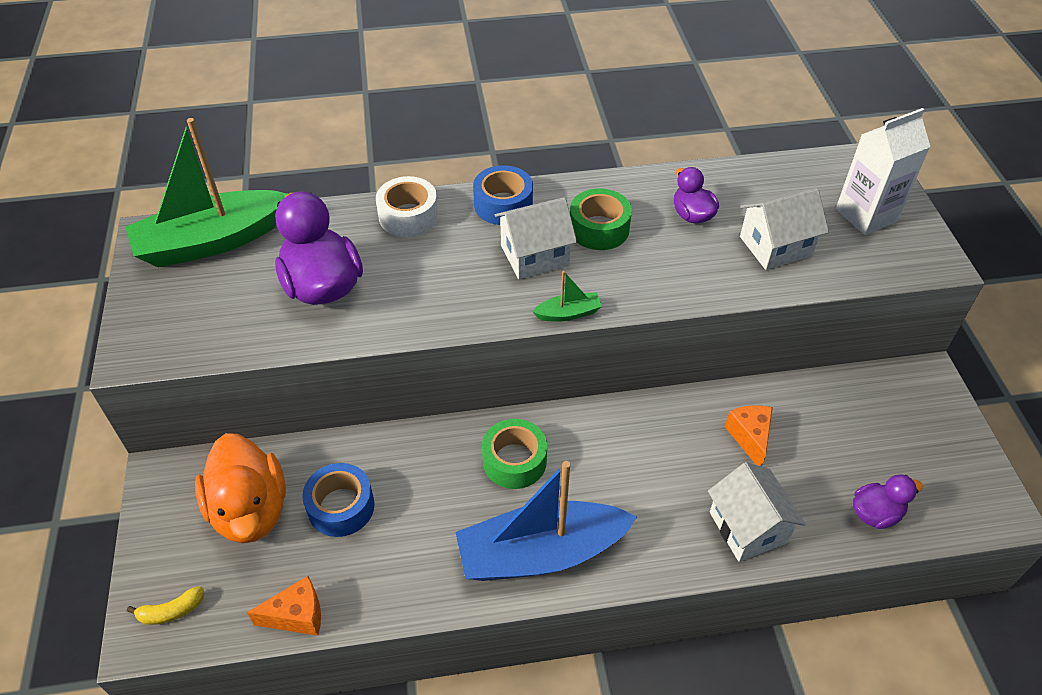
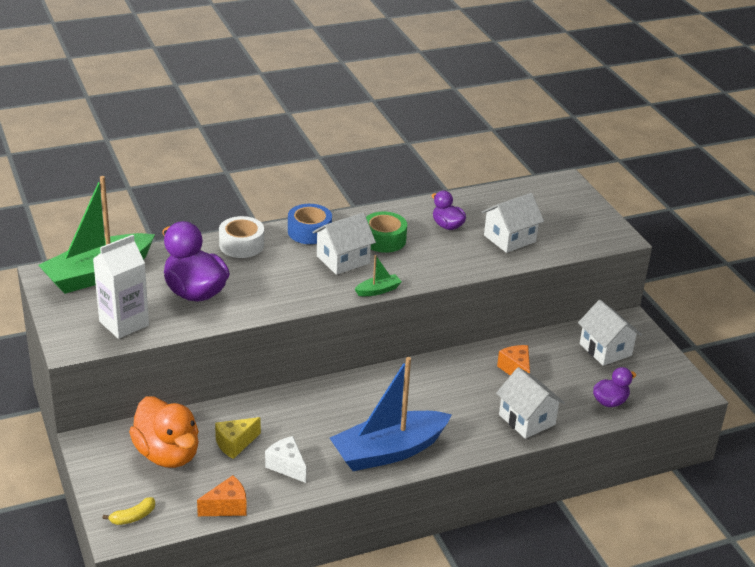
camera: 15 degrees left, 15 degrees down
(341, 507) = (235, 444): blue tape -> yellow cheese
(397, 557) = (287, 466): none -> white cheese
(514, 461) = (353, 403): green tape -> none
(866, 215) = (567, 215): white carton -> white carton (124, 323)
(884, 419) = (605, 349): none -> white house

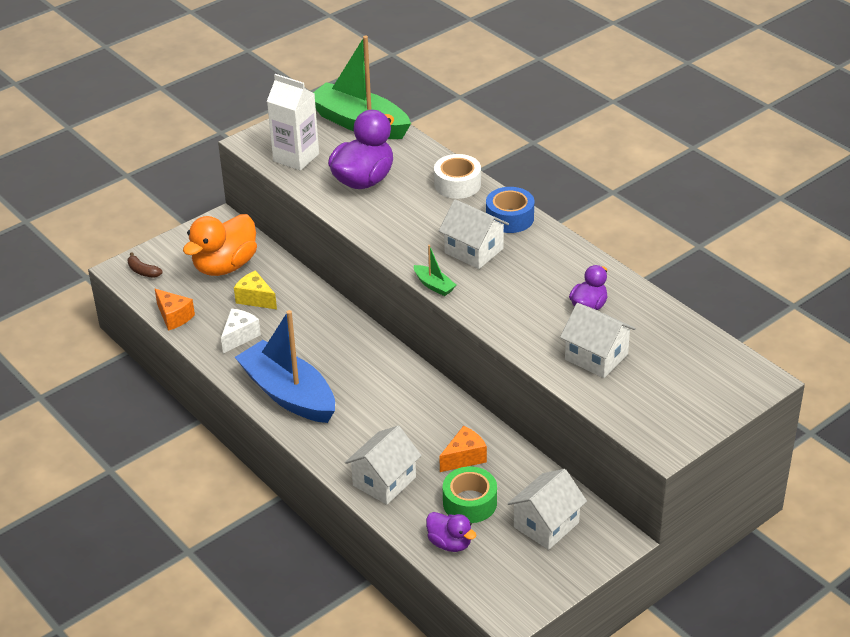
camera: 75 degrees right, 5 degrees up
(133, 517) = (143, 271): yellow banana -> brown banana
(384, 240) = (529, 268): green tape -> green tape (469, 502)

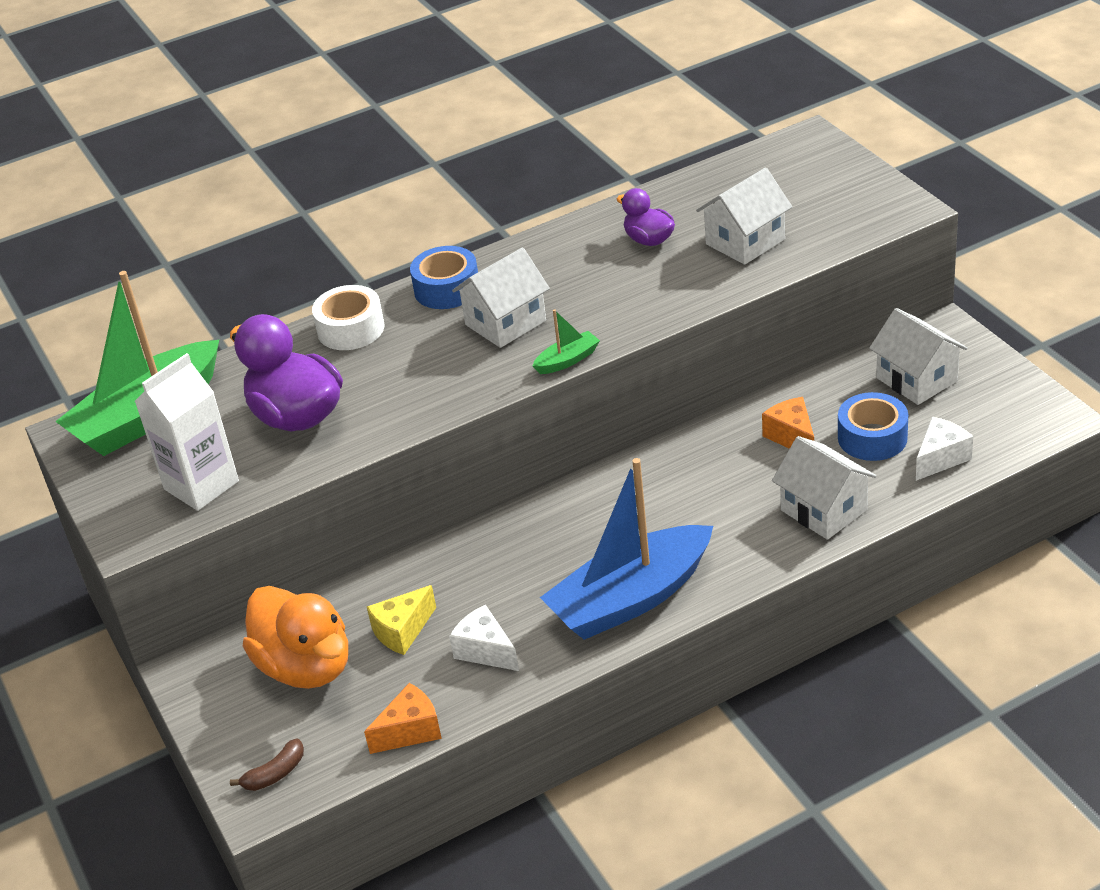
camera: 75 degrees left, 0 degrees up
(450, 543) = (940, 458): purple duck -> white cheese
(469, 502) = (872, 437): green tape -> blue tape

